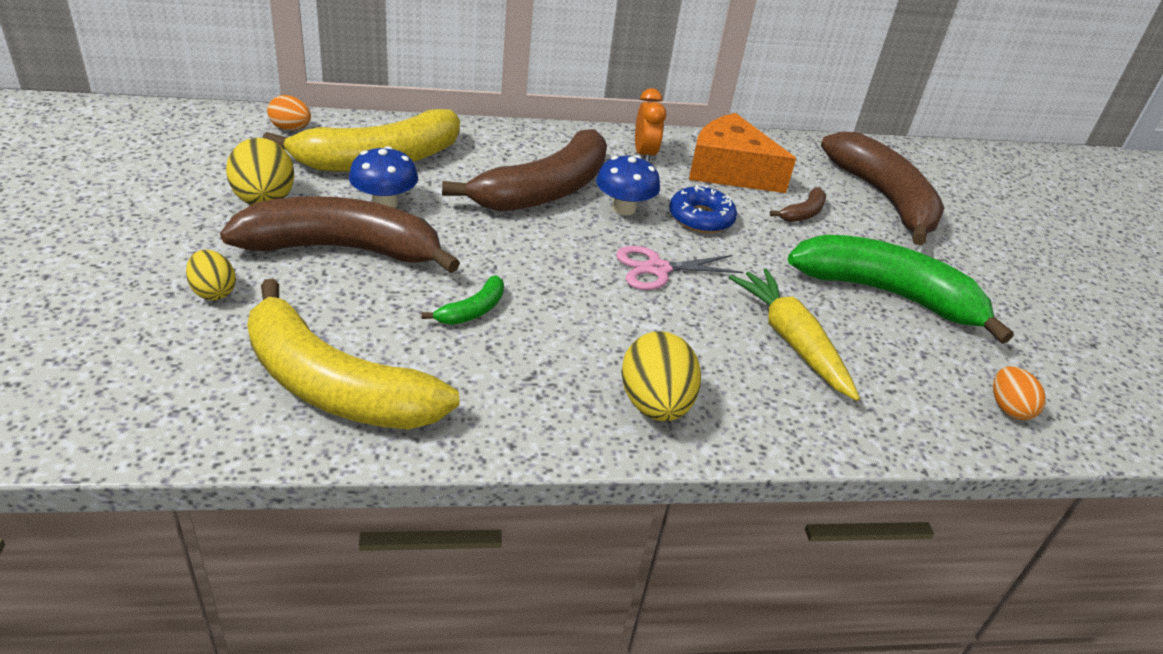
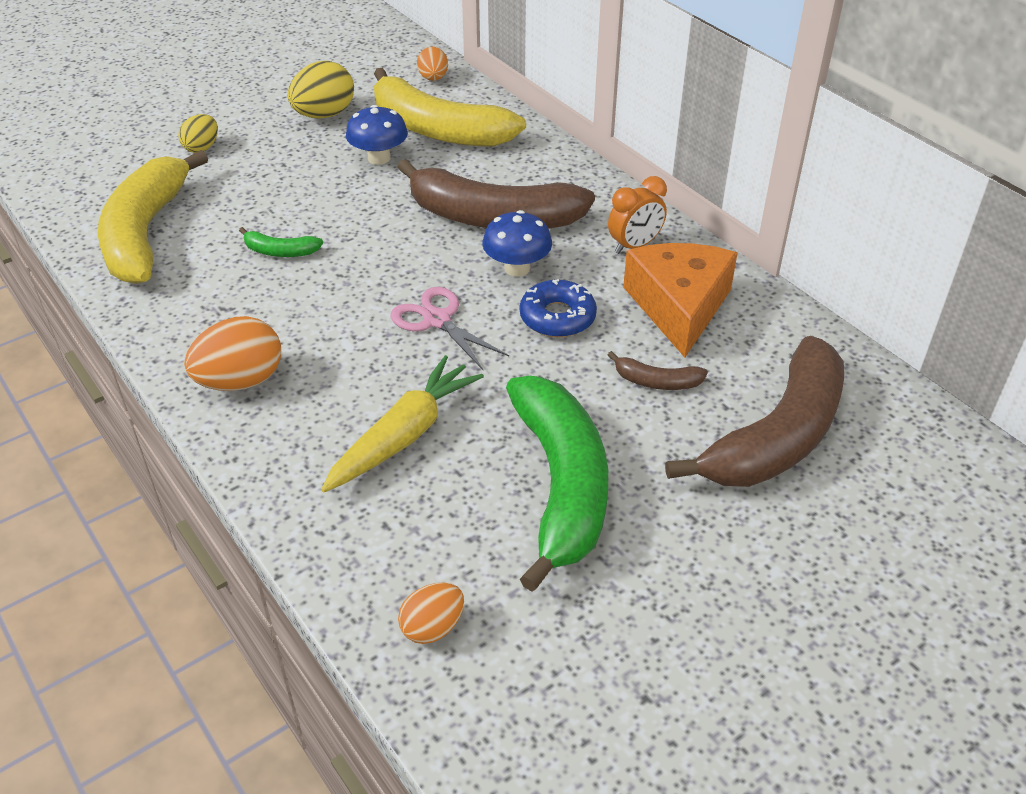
camera: 65 degrees right, 5 degrees up
(343, 249) = (299, 169): brown banana -> none
(655, 404) = (240, 381): yellow egg -> orange egg

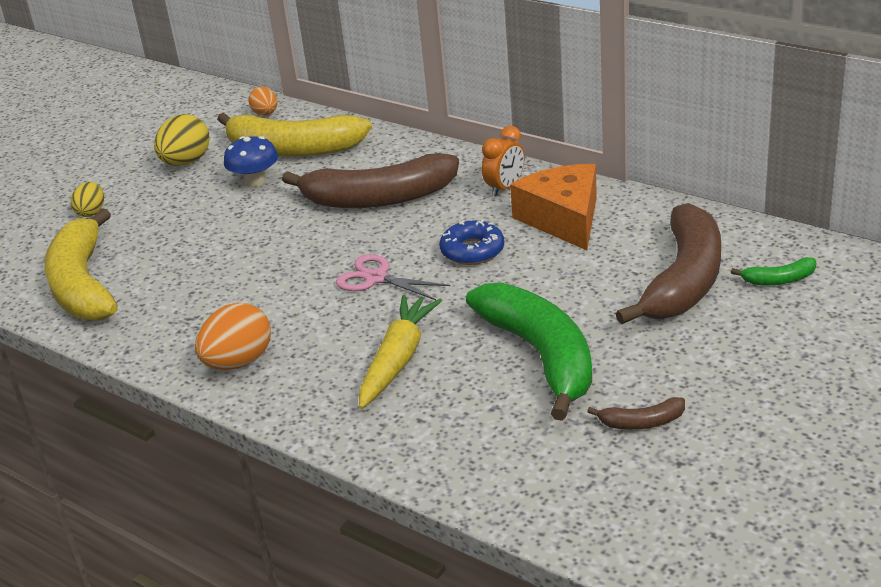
camera: 15 degrees left, 10 degrees down
(280, 251) = (212, 267): green banana -> green banana (779, 280)
(432, 627) = (497, 470): orange egg -> none
(517, 268) = (419, 227): blue mushroom -> none
(657, 381) = (574, 271): brown banana -> brown banana (642, 422)

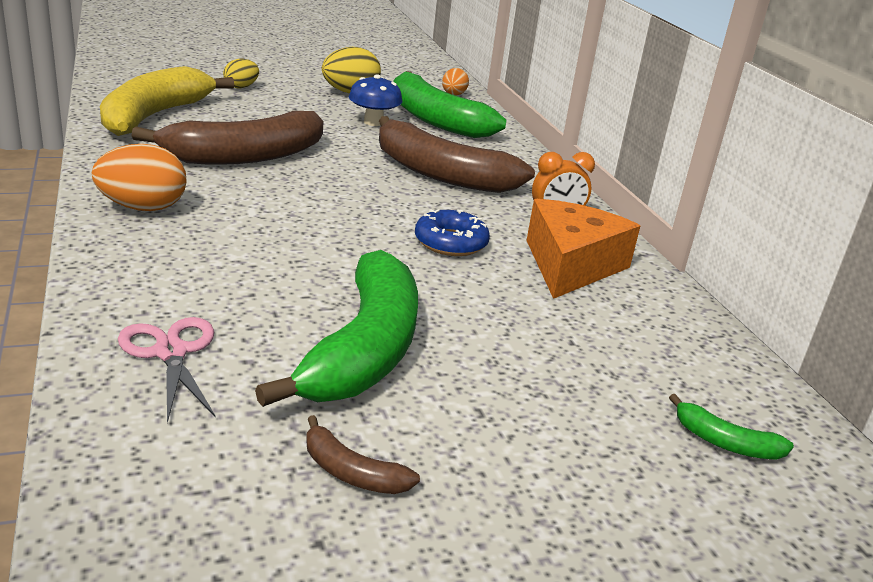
camera: 30 degrees right, 5 degrees down
(293, 149) = (435, 119): yellow banana -> green banana
(376, 278) = (341, 217): pink scissors -> pink scissors (171, 352)
(398, 359) = (248, 276): yellow carrot -> none
(683, 280) = (612, 377): brown banana -> brown banana (245, 156)

